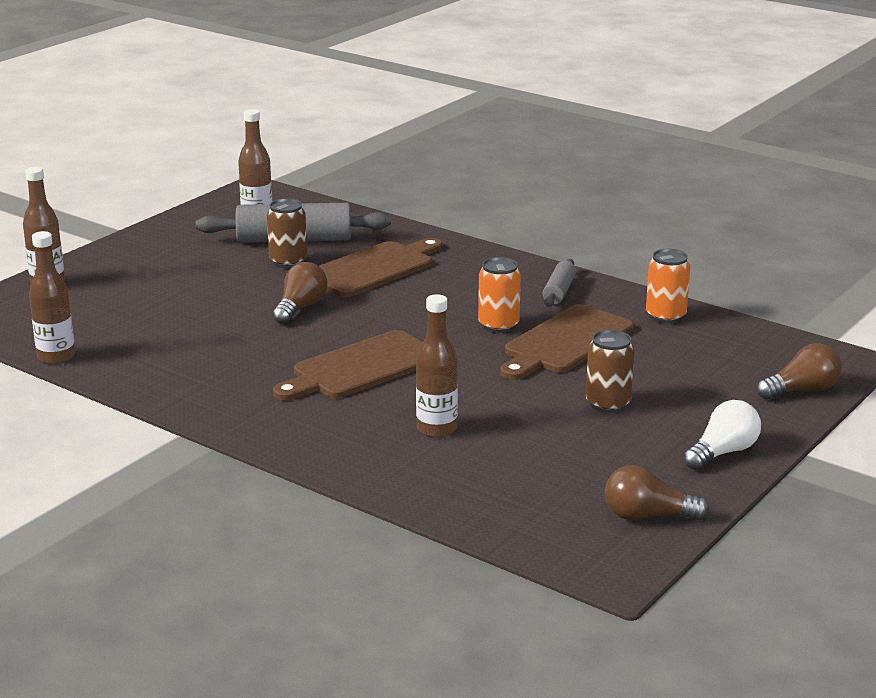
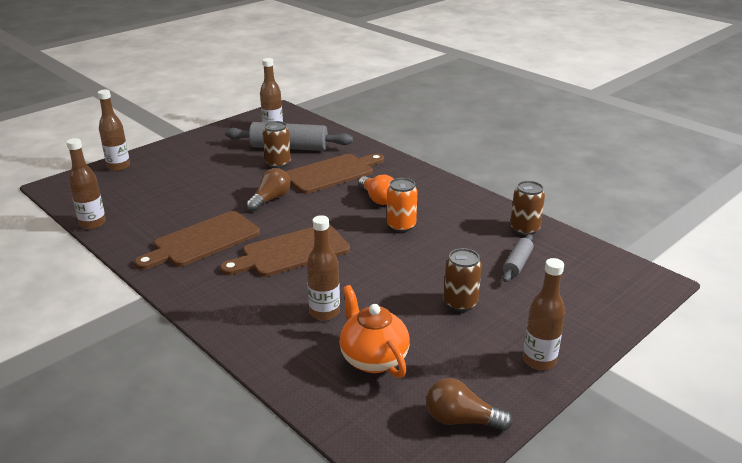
camera: 10 degrees right, 5 degrees up
(453, 295) = (378, 199): none -> orange light bulb
(519, 469) = (373, 358): none -> orange teapot
(559, 291) = (453, 202): grey rolling pin -> grey rolling pin (517, 264)
(565, 342) = (444, 244): brown cutting board -> brown cutting board (203, 241)
(665, 316) = (524, 229): orange can -> brown can
(722, 452) = (539, 360): white light bulb -> brown bottle
(801, 390) = (615, 306): brown light bulb -> none

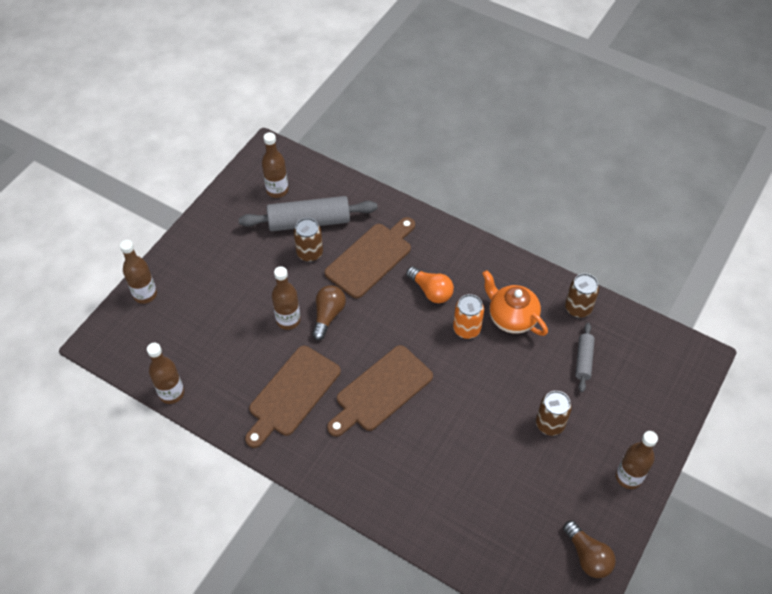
camera: 15 degrees left, 25 degrees up
(324, 312) = (441, 464): brown bottle -> brown bottle (288, 320)
(373, 358) = (501, 508): orange teapot -> orange teapot (511, 318)
(461, 420) = (587, 556): brown light bulb -> brown light bulb turned 120 degrees counterclockwise

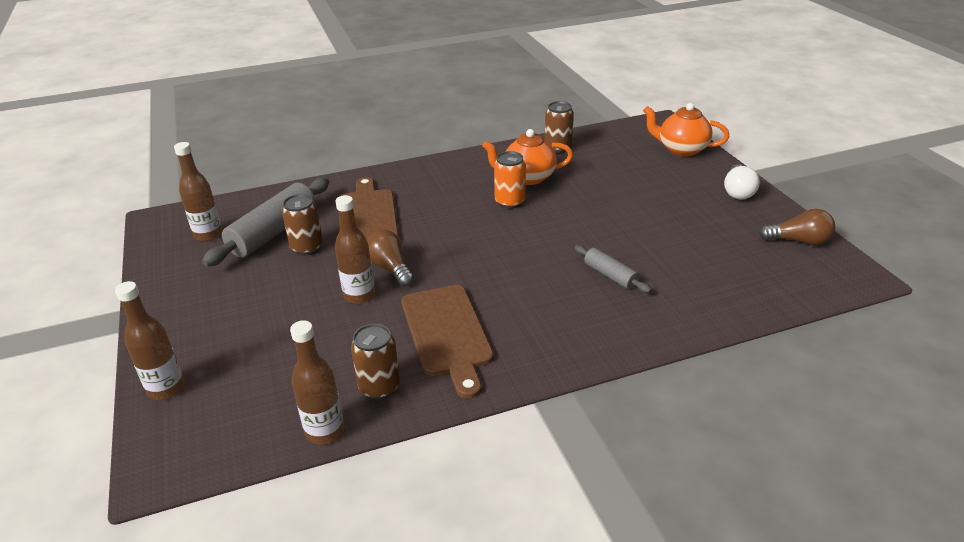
camera: 50 degrees left, 20 degrees down
(381, 391) = (514, 275): brown cutting board -> none
(431, 291) = (447, 202): orange light bulb -> none
(550, 424) = (651, 204): brown can -> brown can (379, 387)
(583, 360) = (608, 165): grey rolling pin -> grey rolling pin (610, 275)
(628, 477) = (738, 191): brown bottle -> white light bulb
(663, 399) = (681, 149): none -> orange teapot

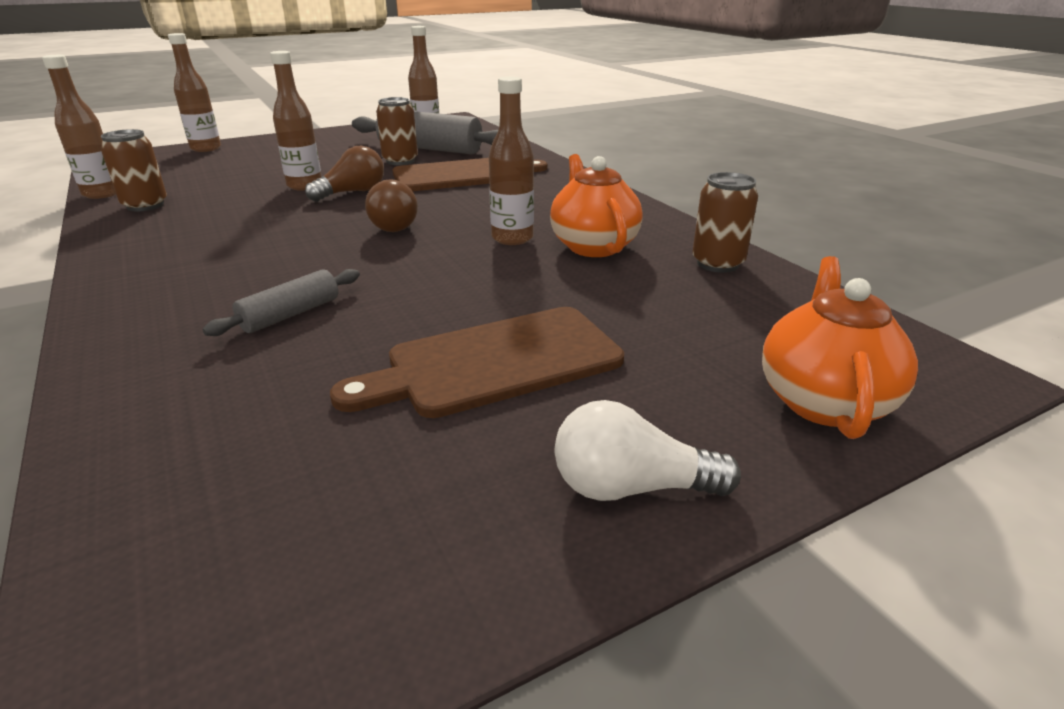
camera: 80 degrees right, 5 degrees down
(447, 334) = (212, 224): brown cutting board -> brown cutting board (494, 363)
(510, 202) = (512, 238): orange can -> brown bottle
(798, 241) = (362, 595): brown light bulb -> brown light bulb (397, 224)

